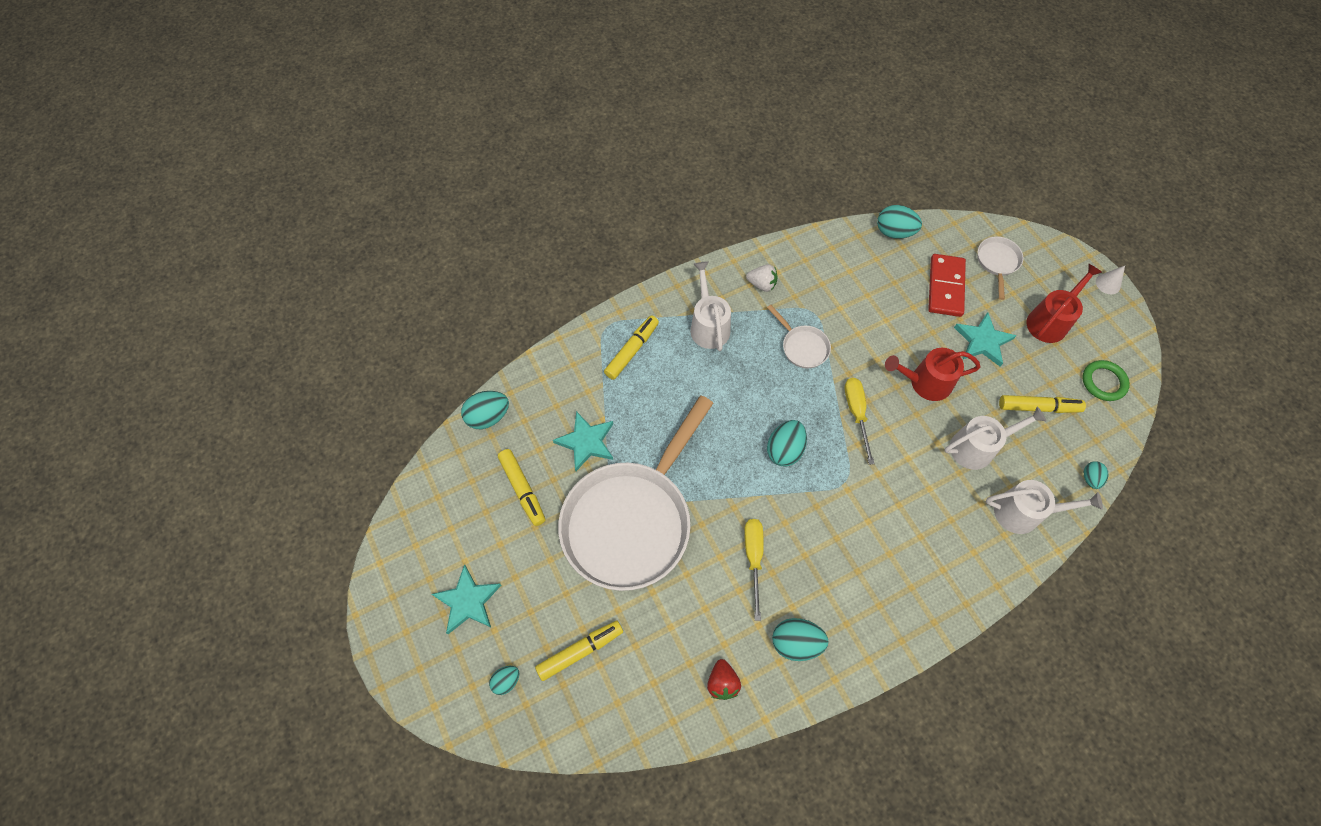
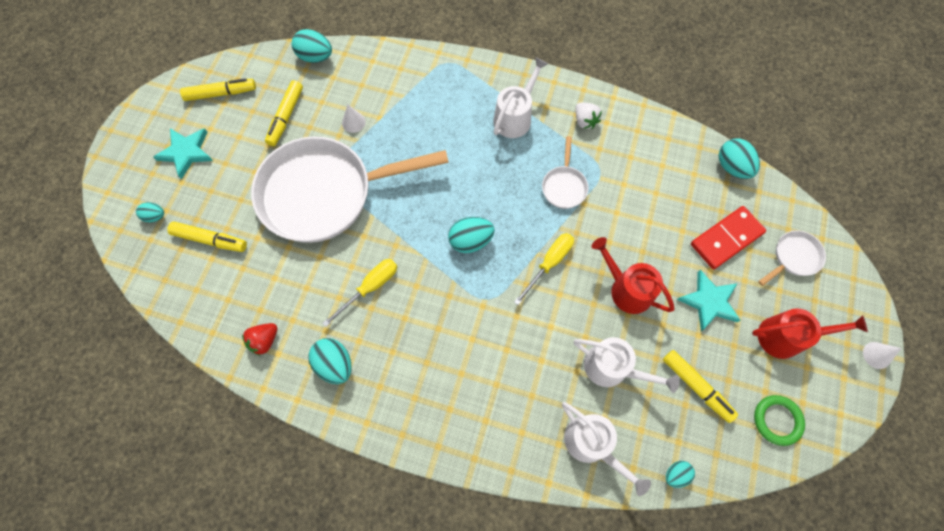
camera: 45 degrees right, 5 degrees up
(586, 442) = (353, 122): turquoise star -> white cone
(632, 350) = (446, 91): yellow marker -> yellow marker (221, 93)

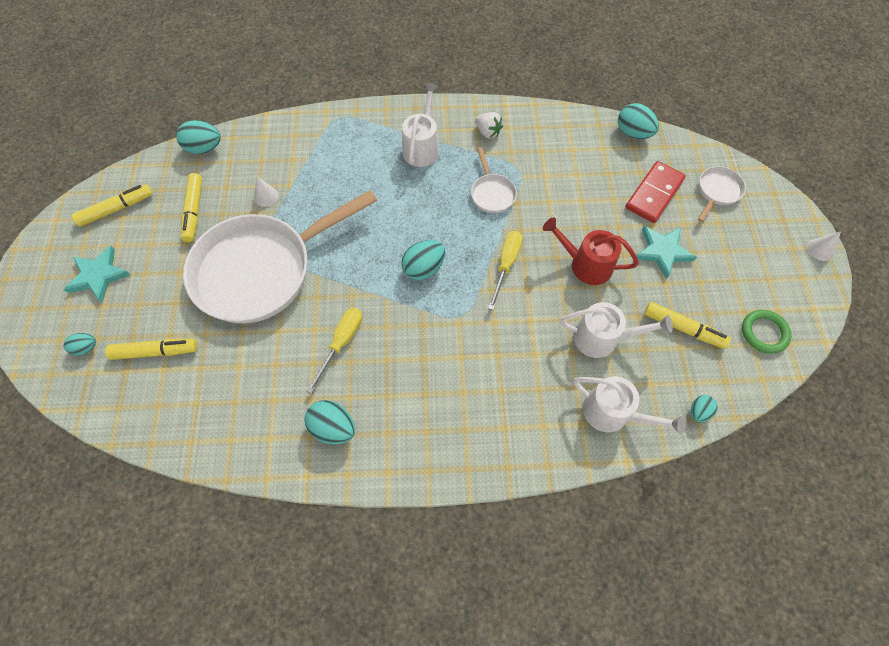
camera: 20 degrees left, 5 degrees down
(264, 341) = (250, 430): red strawberry -> none
(786, 337) = (740, 259): red watering can -> none

